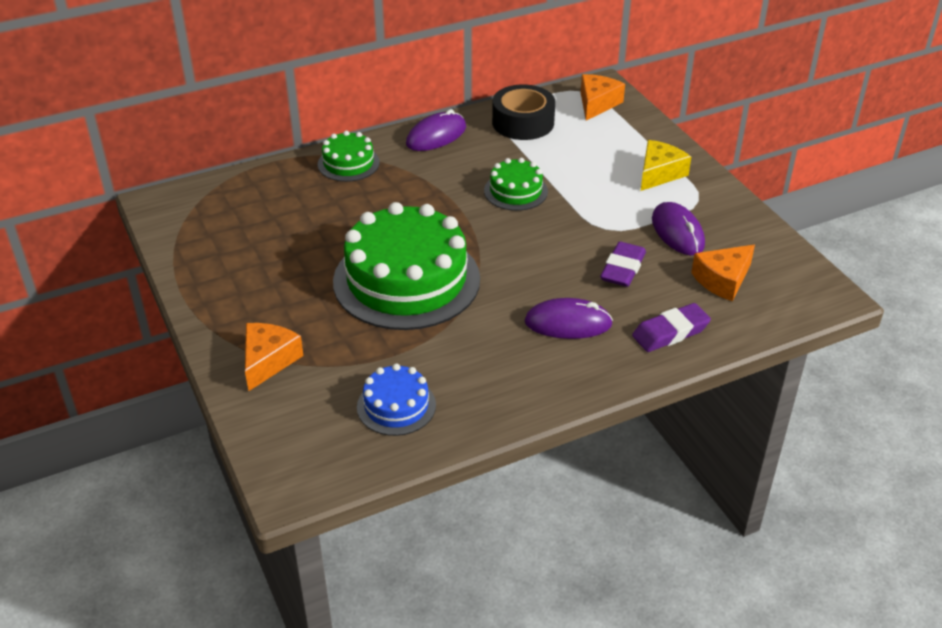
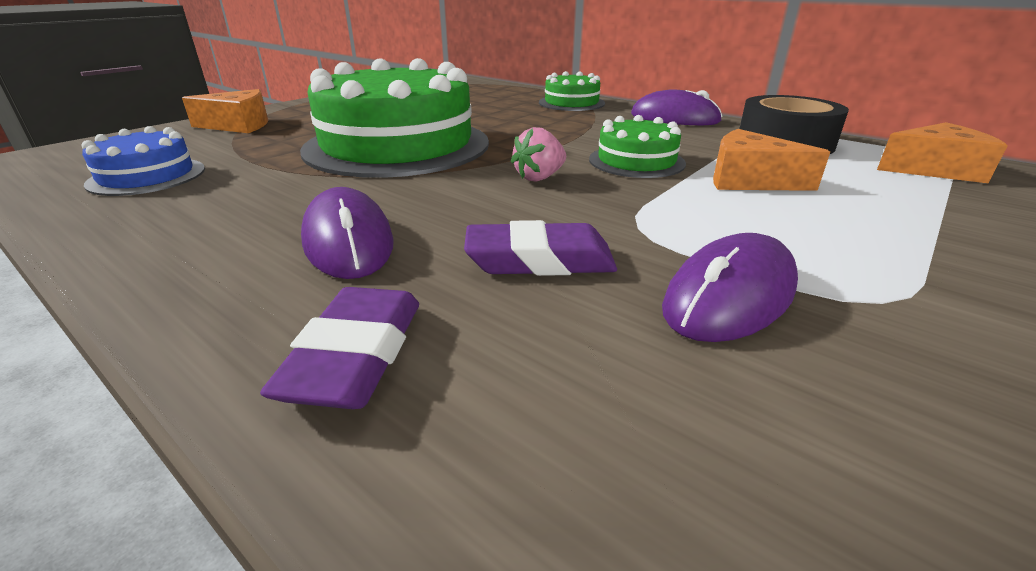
camera: 65 degrees right, 10 degrees down
(518, 237) = (539, 177): none -> pink strawberry
(659, 173) = (877, 243): yellow cheese -> none
(670, 332) = (356, 356): purple eraser -> purple eraser turned 60 degrees clockwise
(722, 280) = (629, 403): orange cheese -> orange cheese (749, 180)

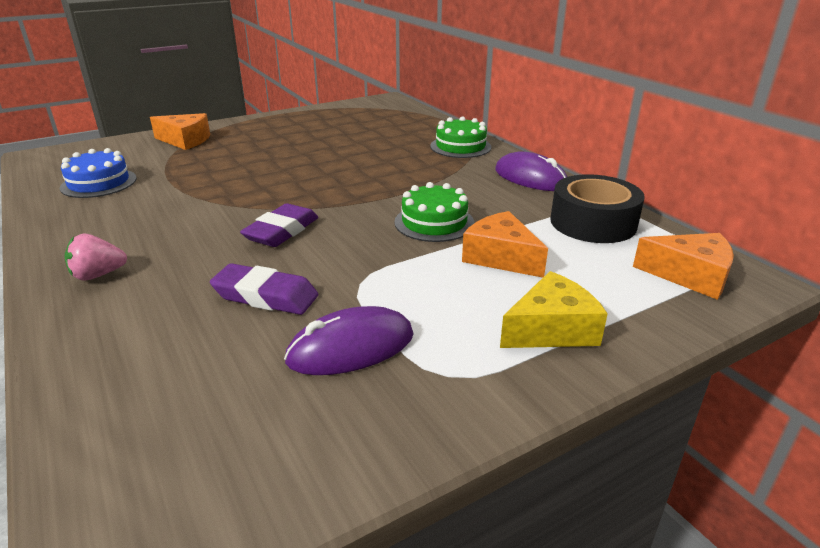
camera: 20 degrees right, 0 degrees up
(348, 241) = (170, 258): purple mouse -> none
(356, 356) = (112, 334): purple eraser -> purple eraser (282, 231)
(397, 145) = (273, 178): green cake -> none
(539, 177) = (341, 226): pink strawberry -> pink strawberry (98, 275)
(903, 233) = (551, 329): none -> yellow cheese

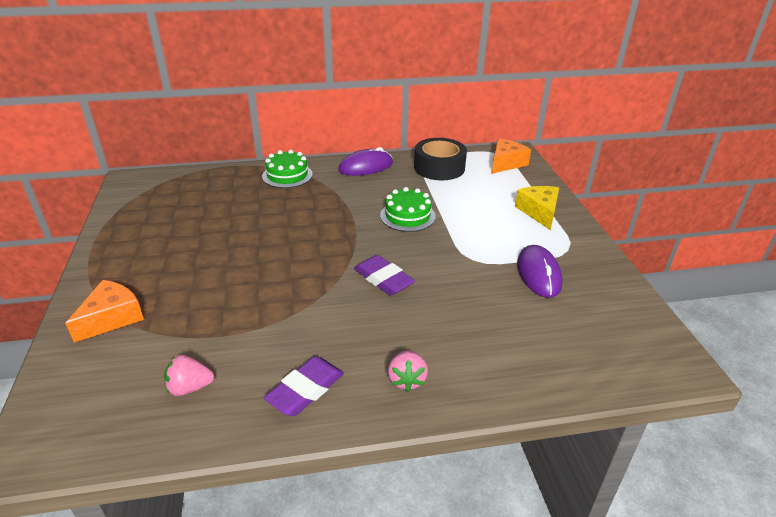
camera: 70 degrees left, 5 degrees up
(99, 183) = (189, 387): blue cake -> pink strawberry
(265, 296) = (473, 297): purple eraser -> purple eraser (305, 390)
(501, 257) = (464, 205): orange cheese -> none

